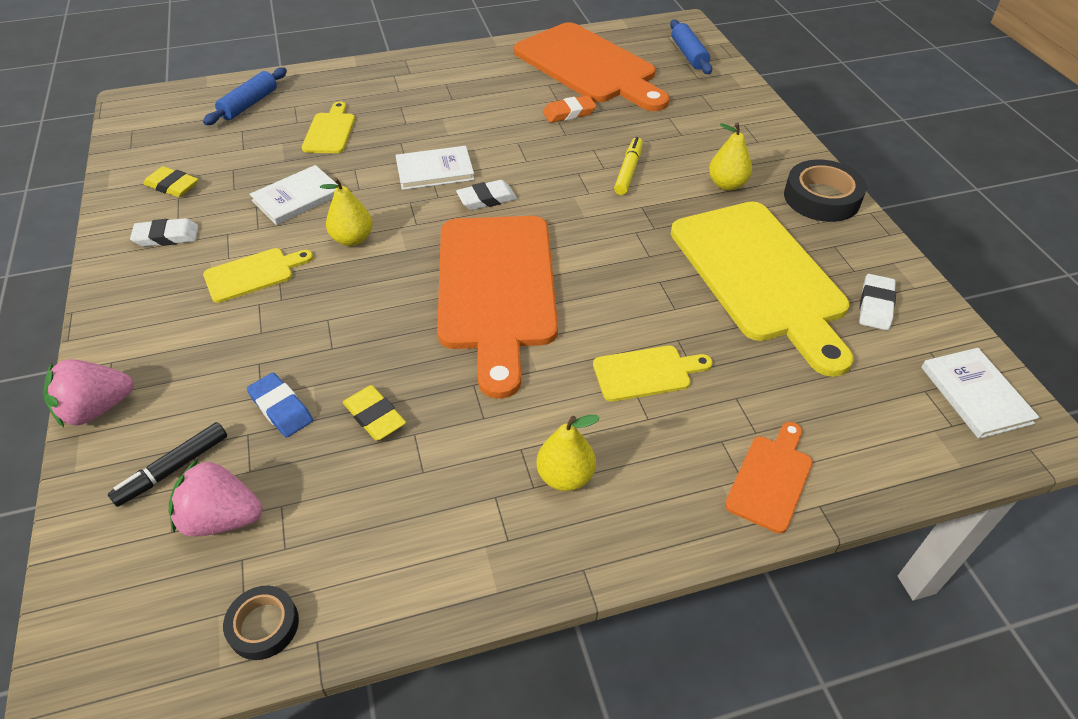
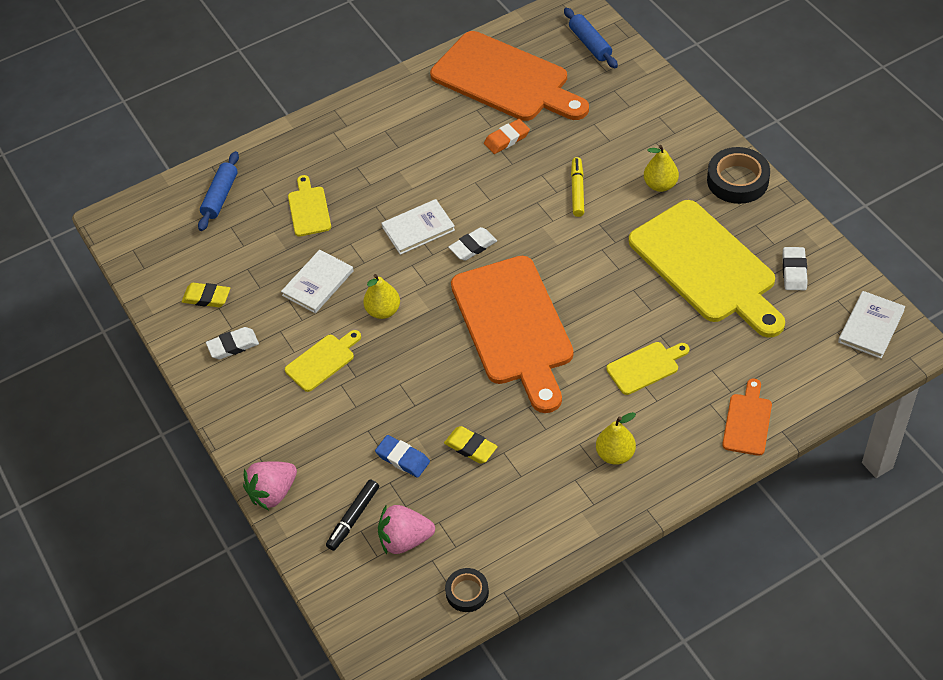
camera: 10 degrees left, 5 degrees up
(975, 395) = (871, 326): white book -> white book turned 60 degrees clockwise

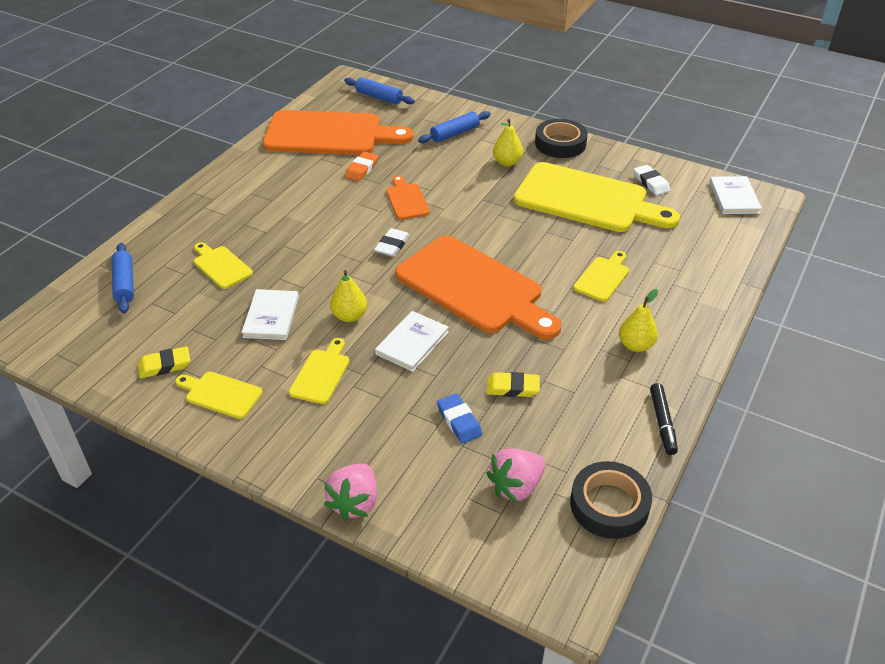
camera: 35 degrees left, 10 degrees down
(233, 345) = (221, 394): white eraser -> yellow cutting board
(353, 518) = (452, 490): black marker -> black marker (662, 423)
(403, 458) = (459, 421): blue eraser -> blue eraser turned 60 degrees clockwise
(418, 228) = (334, 248): white book -> white book (412, 343)
(467, 592) = (609, 505): black tape -> black tape, size x1.71
(577, 190) = (447, 184): yellow marker -> none
(634, 125) = (455, 134): none -> blue rolling pin
(747, 421) = (711, 285): orange cutting board -> orange cutting board (406, 200)

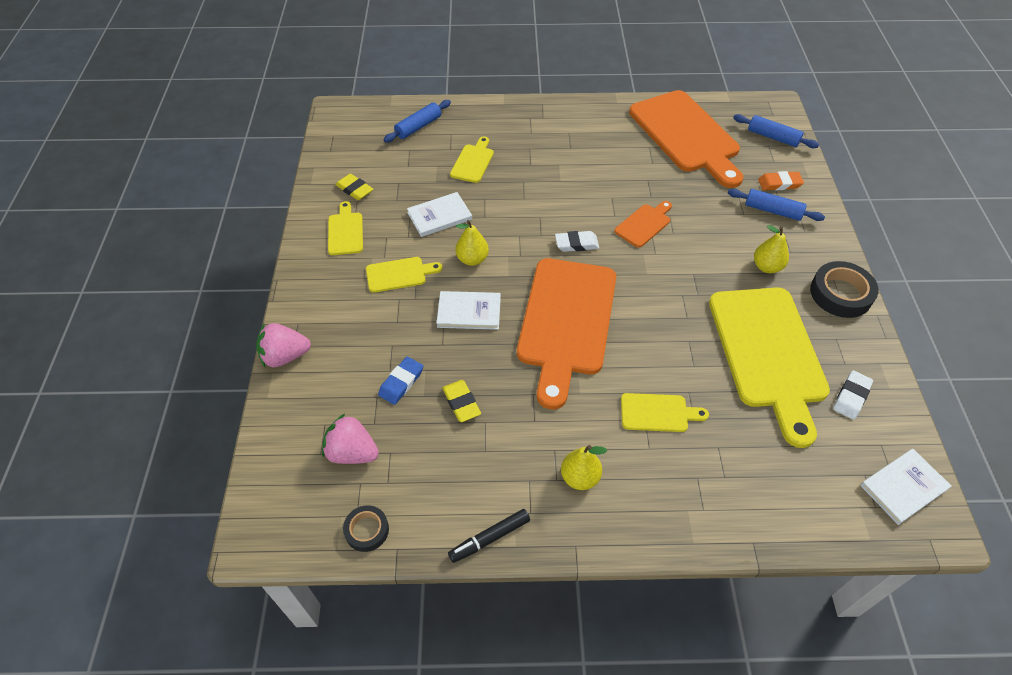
camera: 60 degrees right, 10 degrees up
(362, 169) = (659, 177): orange eraser -> orange eraser (779, 184)
(379, 97) = (773, 137): blue rolling pin -> blue rolling pin turned 60 degrees counterclockwise
(609, 505) = (367, 530): black tape -> black tape, size x0.59

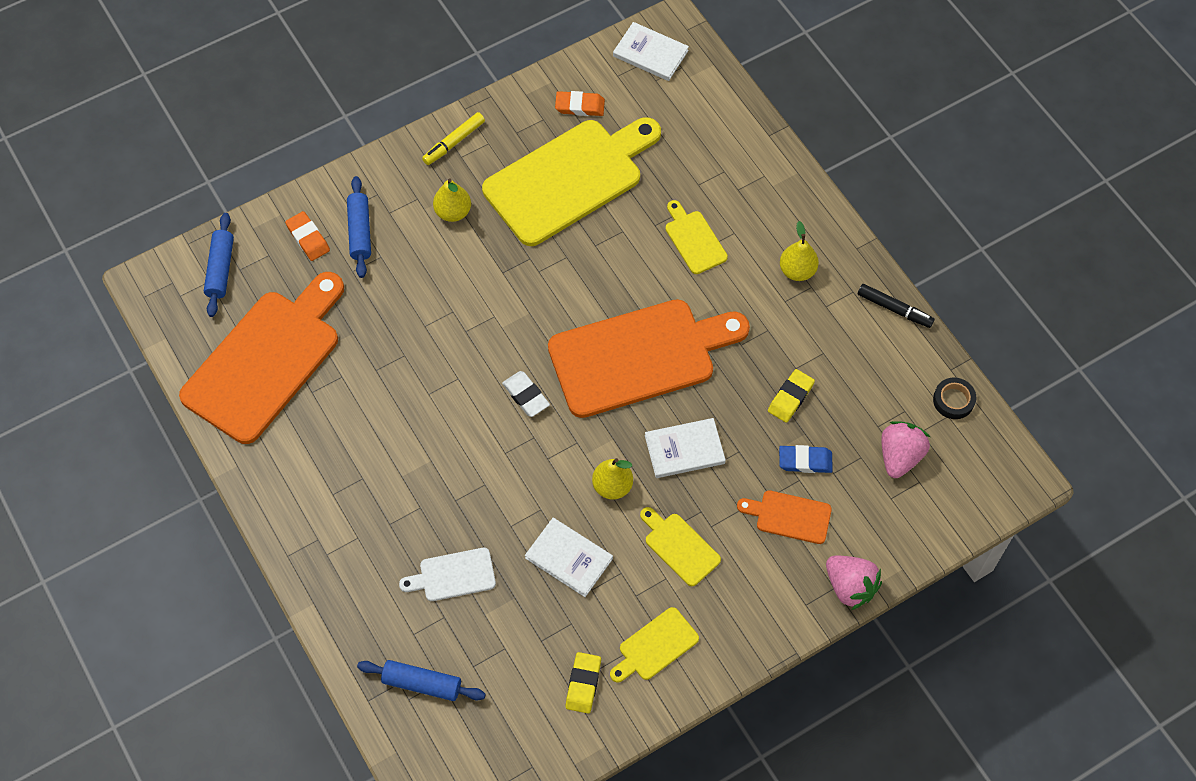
camera: 120 degrees left, 10 degrees up
(352, 452) = (899, 456): pink strawberry -> pink strawberry turned 150 degrees counterclockwise
(469, 312) = (684, 449): white book -> white book turned 75 degrees counterclockwise
(473, 162) = (453, 575): yellow cutting board -> white cutting board
(644, 224) = (455, 344): orange cutting board -> orange cutting board (789, 516)
(840, 294) = (454, 142): black tape -> yellow marker
(851, 397) = (580, 106): white eraser -> orange eraser

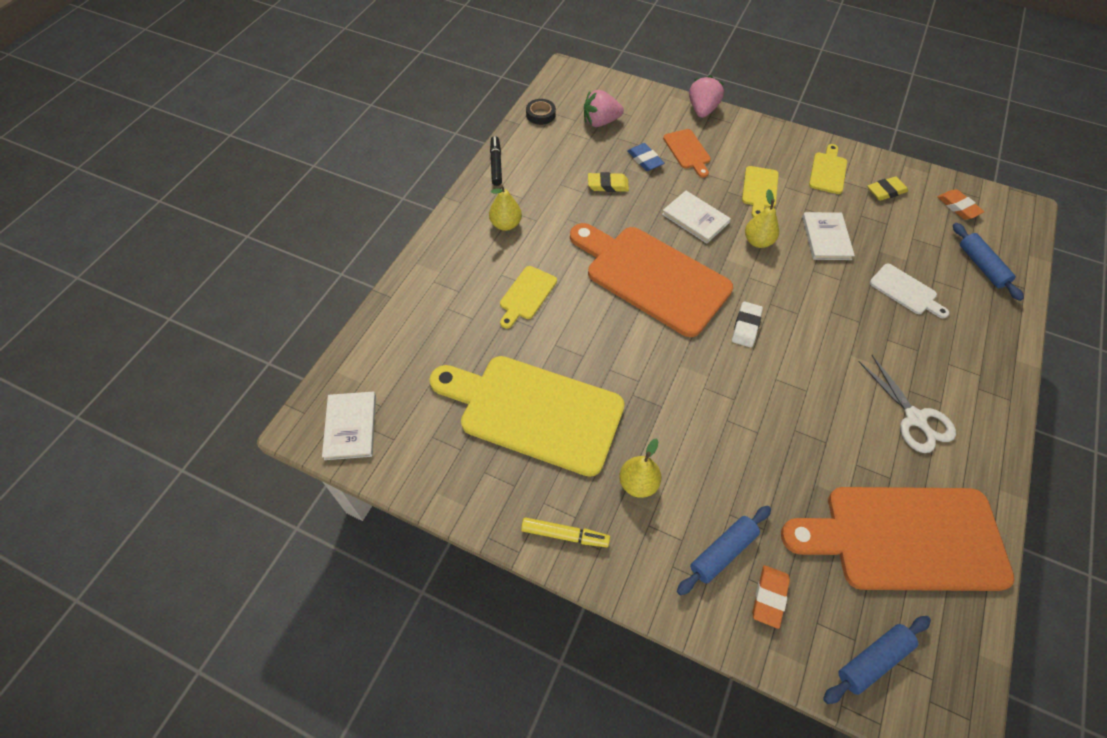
camera: 125 degrees left, 5 degrees down
(337, 457) = (915, 419): none -> white scissors
(580, 106) = (449, 450): orange eraser -> orange eraser (958, 207)
(655, 646) = (828, 171): yellow cutting board -> yellow cutting board turned 90 degrees counterclockwise

